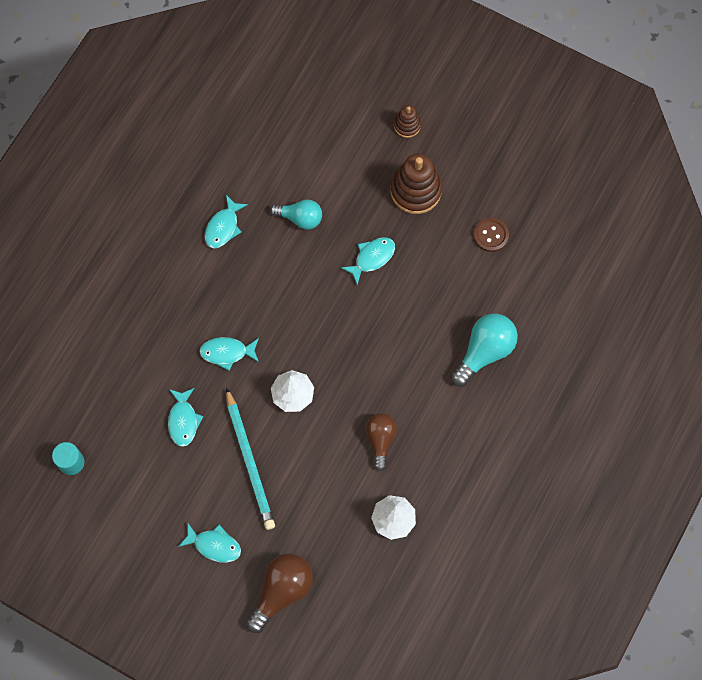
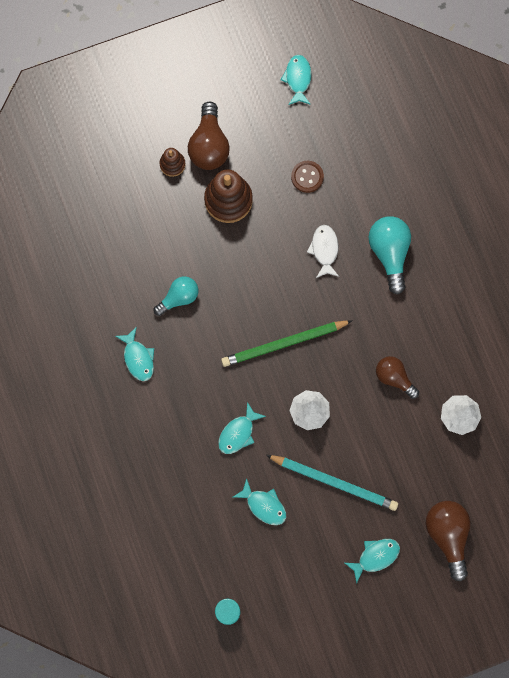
camera: 50 degrees left, 5 degrees up
(333, 329) = (284, 344): none -> green pencil
(372, 258) = (253, 272): turquoise fish -> turquoise fish (298, 79)
(441, 298) = (324, 250): none -> white fish
(448, 140) = (209, 146): none -> brown light bulb

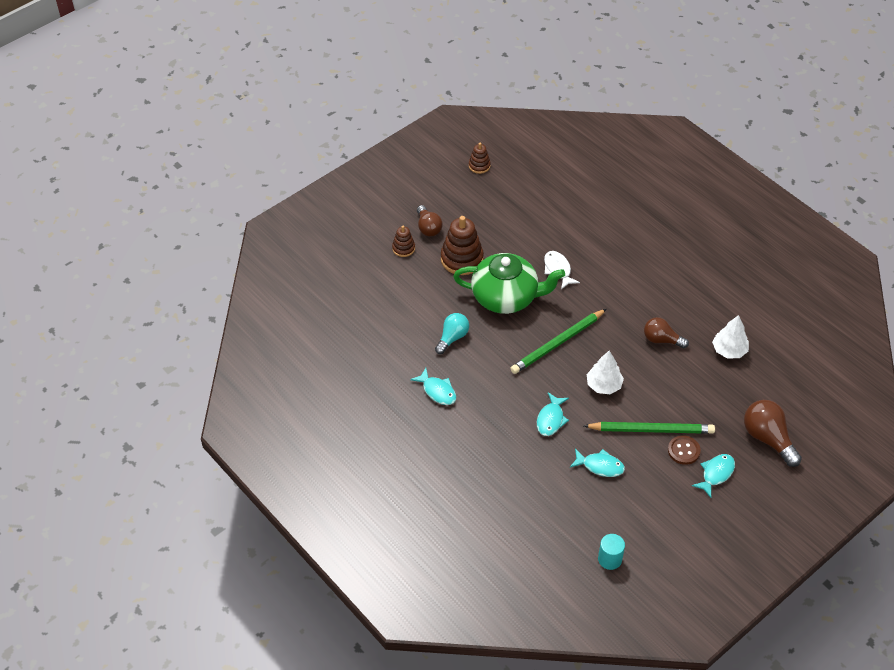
camera: 20 degrees left, 25 degrees down
(209, 146) = (428, 228): brown light bulb -> brown light bulb, size x0.67
(254, 266) = (506, 297): none -> green teapot
(298, 79) = (479, 166): turquoise fish -> brown stacking toy
(307, 177) = (519, 226): brown button -> brown button (683, 451)
(334, 482) = (651, 429): turquoise pencil -> green pencil
(389, 253) = (612, 257): turquoise light bulb -> none

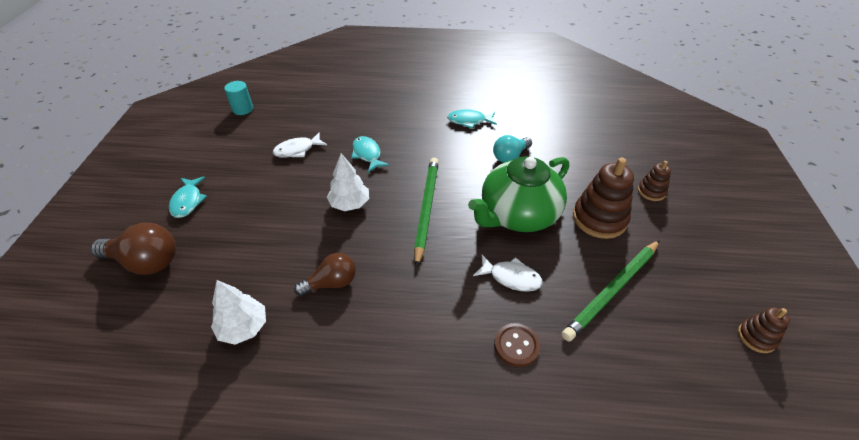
camera: 135 degrees right, 5 degrees down
(428, 228) = (668, 224): brown light bulb -> none
(452, 337) = (510, 156): turquoise light bulb -> turquoise light bulb turned 60 degrees clockwise
(600, 466) = (297, 150): turquoise fish -> white fish
(651, 429) = (274, 198): green pencil -> green pencil (612, 291)
(683, 451) = (231, 200): brown button -> brown button (516, 345)

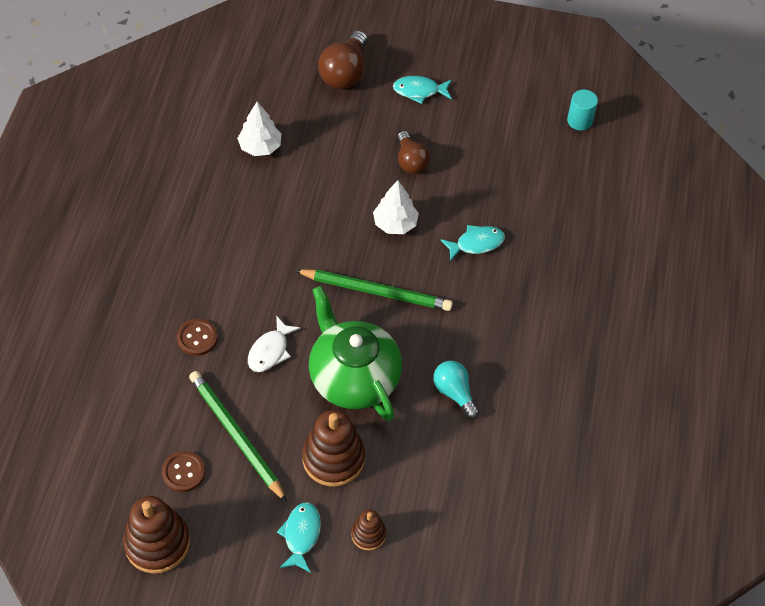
camera: 95 degrees right, 10 degrees up
(297, 150) = (492, 177): white fish -> none
(331, 283) = (293, 206): brown light bulb -> brown light bulb (411, 161)
(469, 121) = (534, 361): turquoise fish -> turquoise fish (301, 535)
(672, 328) = (183, 472): none -> brown button
(756, 337) = (157, 543): brown stacking toy -> brown stacking toy, size x1.86

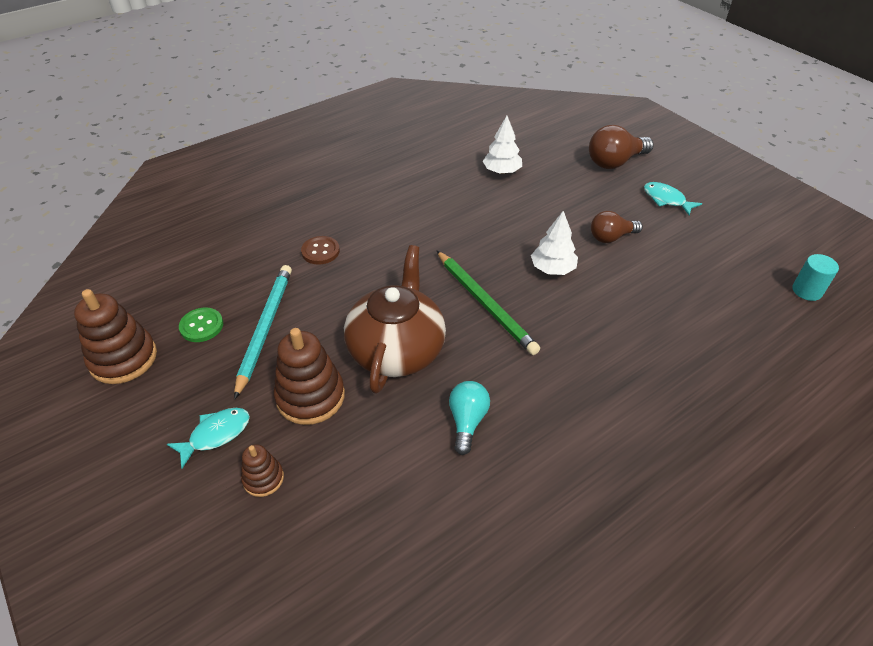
camera: 45 degrees right, 10 degrees down
(183, 472) = (201, 326): brown button -> green button
(236, 436) = (265, 328): green pencil -> turquoise pencil
(270, 351) = (358, 291): white fish -> none
(353, 377) = (397, 350): green teapot -> brown teapot
(411, 161) = (611, 237): brown light bulb -> brown light bulb turned 45 degrees clockwise
(476, 243) = (610, 322): turquoise fish -> none

